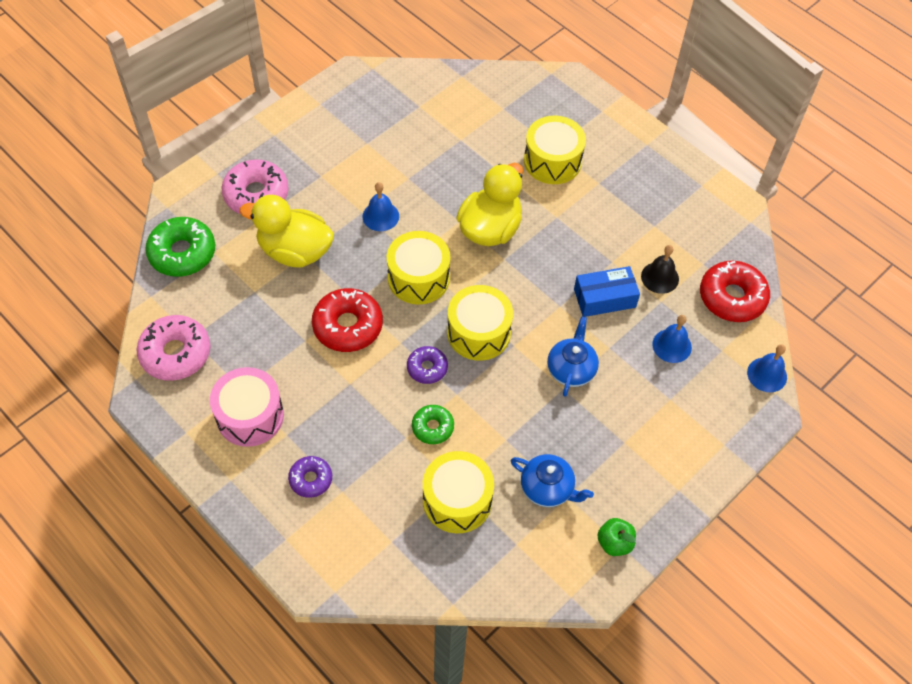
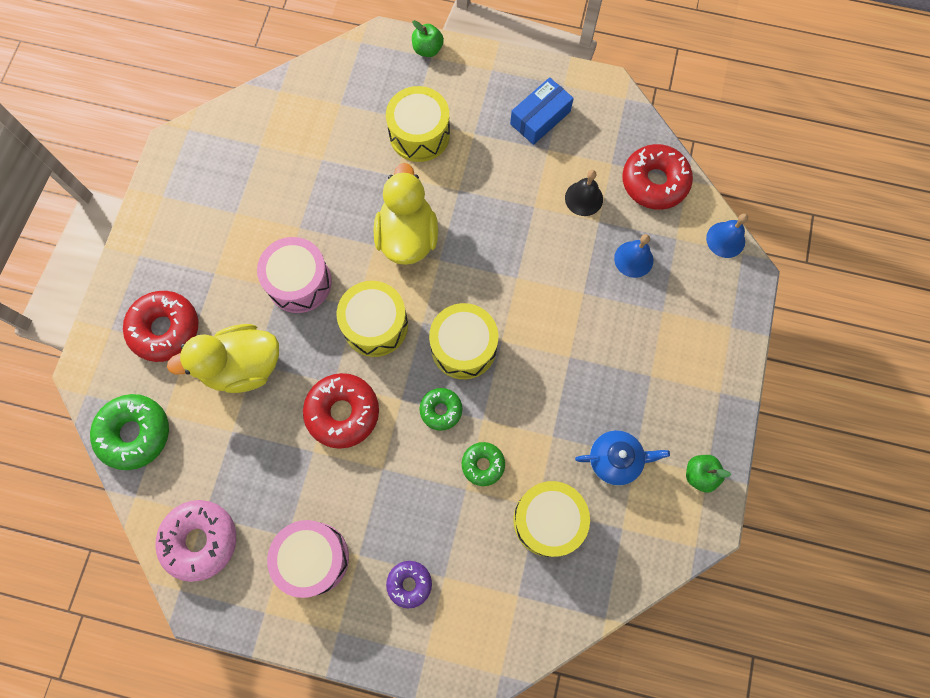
camera: 30 degrees left, 15 degrees up
(256, 194) = (165, 329): pink donut -> red donut
(380, 216) = (299, 282): blue bell -> pink drum
(427, 368) = (441, 410): purple donut -> green donut
(571, 369) = (564, 333): blue teapot -> none
(603, 104) = (427, 49): none -> green apple
(604, 298) = (550, 247): blue box -> blue box (540, 118)

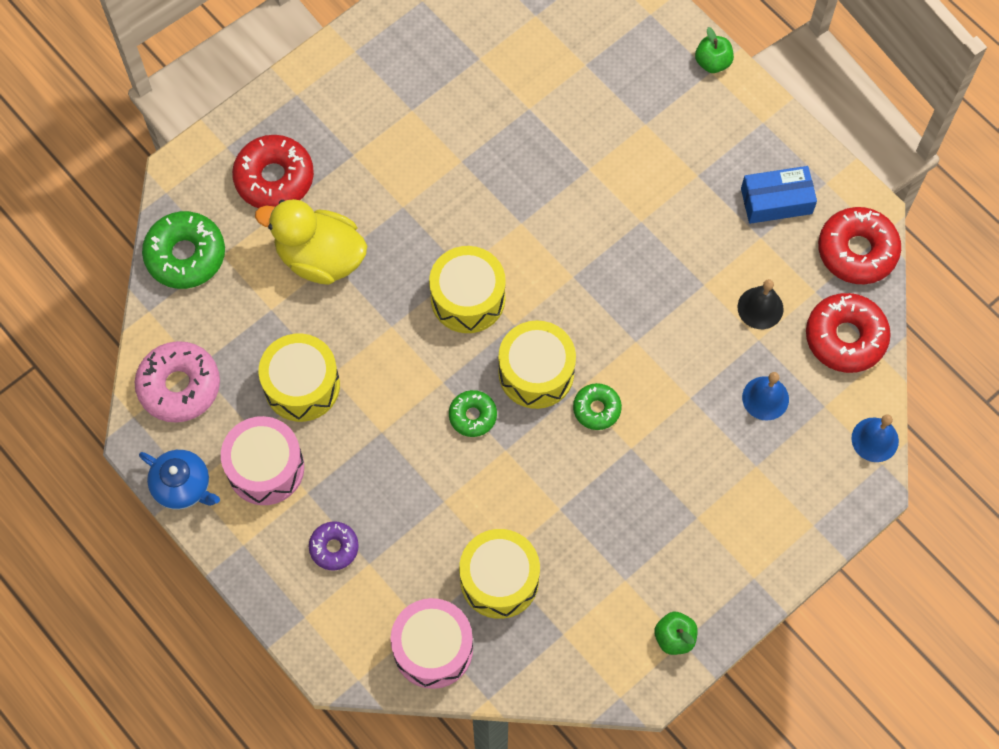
camera: 35 degrees right, 5 degrees down
(299, 282) = (425, 213): pink drum -> pink drum (433, 648)
(343, 412) = (381, 358): red donut -> red donut (857, 251)
(407, 236) = (558, 235): yellow duck -> none
(419, 134) = (642, 143): yellow drum -> yellow drum (302, 385)
(483, 464) = (476, 490): green donut -> green donut (596, 409)
(615, 459) = (603, 569): blue teapot -> blue teapot (183, 486)

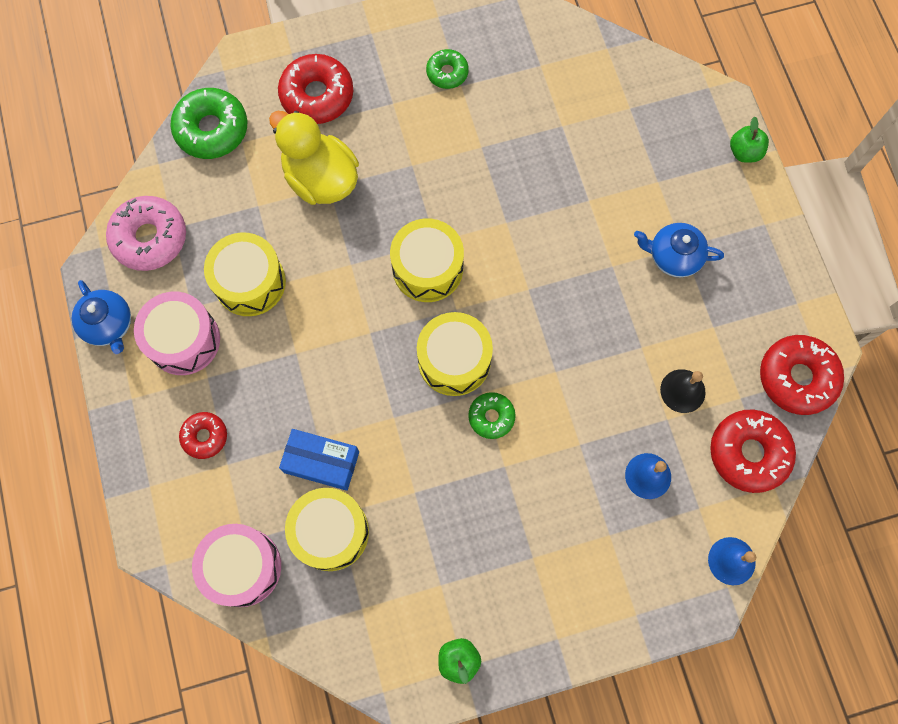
camera: 25 degrees right, 5 degrees up
(334, 548) = (205, 436): purple donut -> red donut
(472, 416) = (380, 374): green donut -> green donut (447, 73)
(693, 188) = (673, 256): none -> blue teapot
(776, 201) = (743, 300): blue box -> blue box (321, 462)

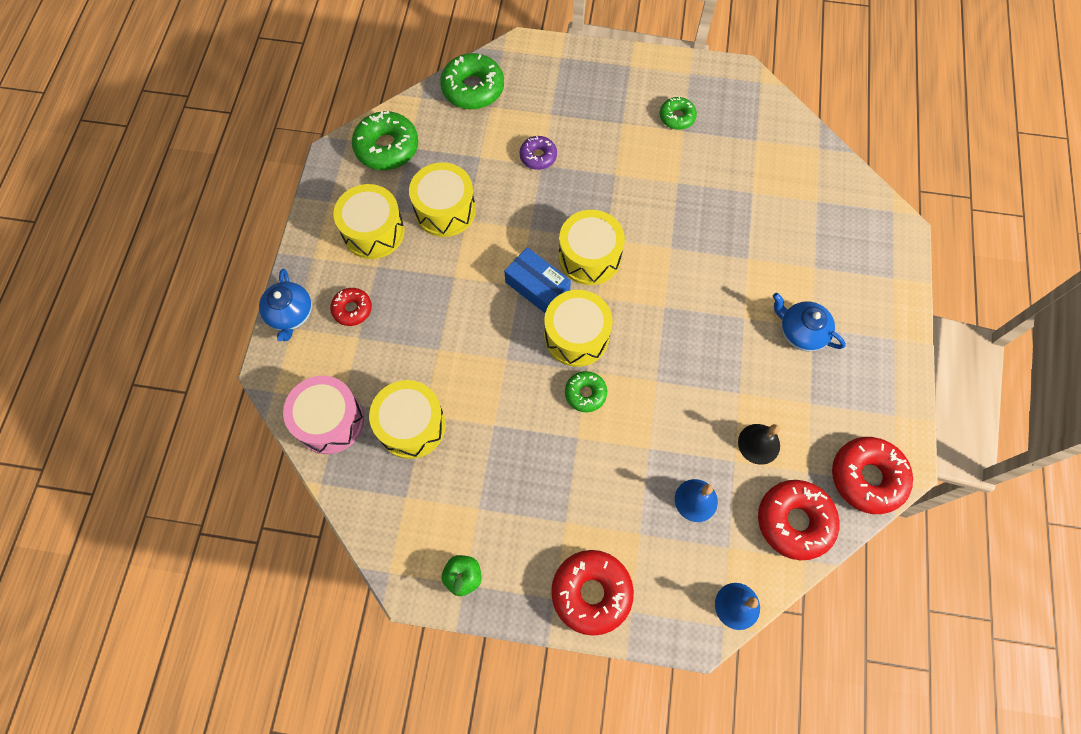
camera: 25 degrees right, 5 degrees down
(109, 325) = (324, 197): blue teapot -> blue teapot (290, 314)
(150, 238) = (387, 147): pink donut -> green donut
(184, 340) = (373, 231): pink drum -> yellow drum
(317, 95) = (565, 95): red donut -> red donut (591, 593)
(321, 179) = (538, 156): yellow duck -> purple donut
(321, 462) = (432, 368): blue box -> blue box (537, 287)
(744, 152) = (902, 274): green apple -> none

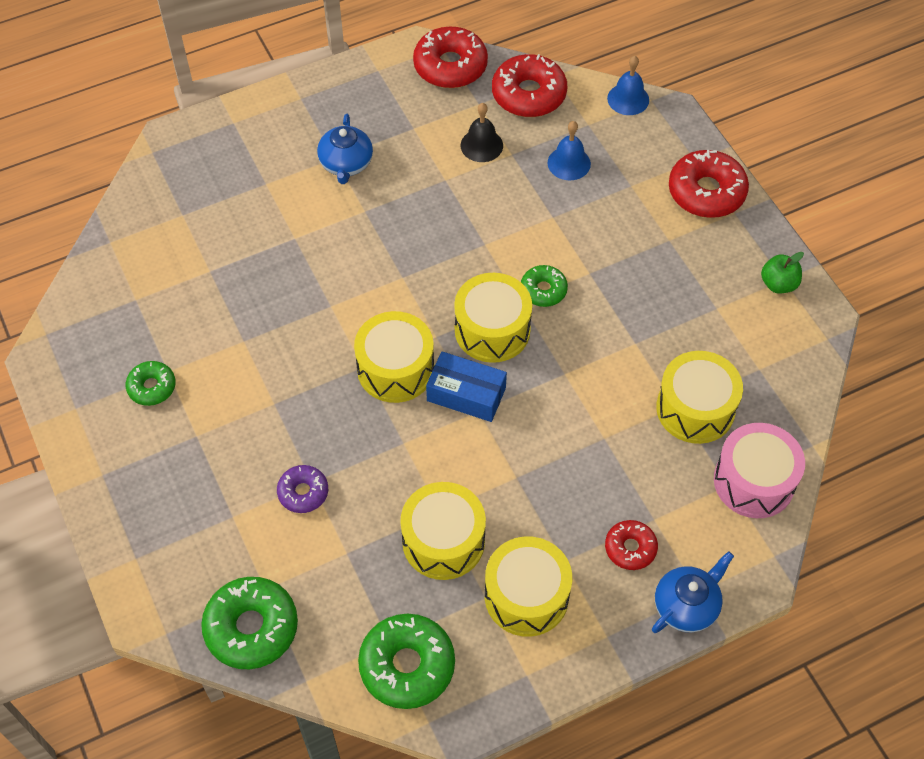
camera: 125 degrees left, 10 degrees down
(537, 287) = (466, 394): blue box -> blue box turned 75 degrees counterclockwise

